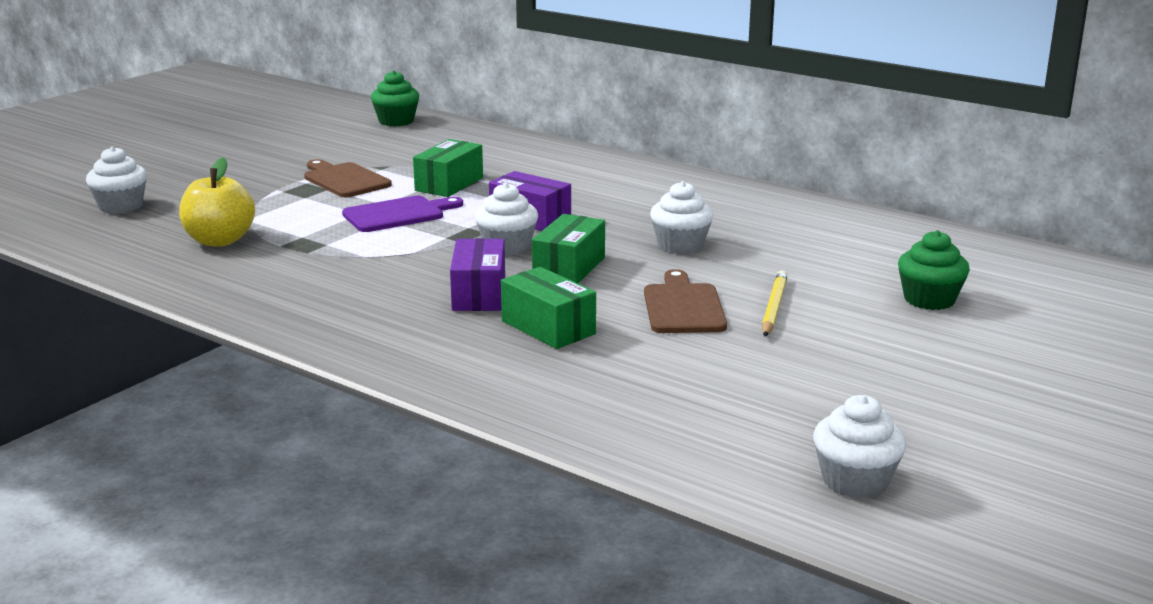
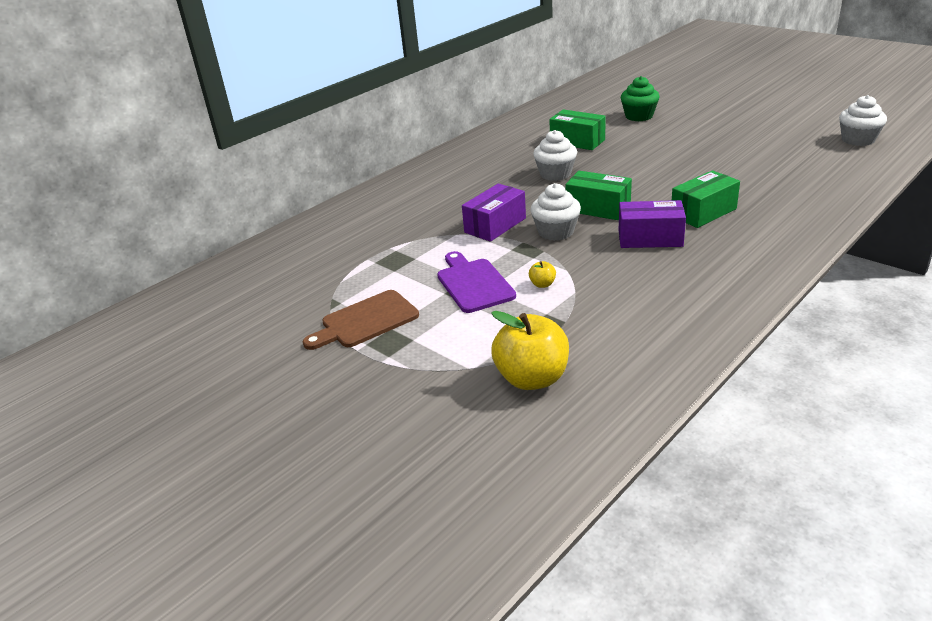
camera: 80 degrees left, 10 degrees up
(121, 206) = (406, 476): white cupcake -> none
(385, 242) = (542, 284): none -> yellow apple
(396, 121) = (179, 306): green cupcake -> none
(449, 184) = (399, 264): green box -> green box (577, 141)
(683, 307) = (660, 173): brown cutting board -> none
(773, 307) = (656, 151): yellow pencil -> none

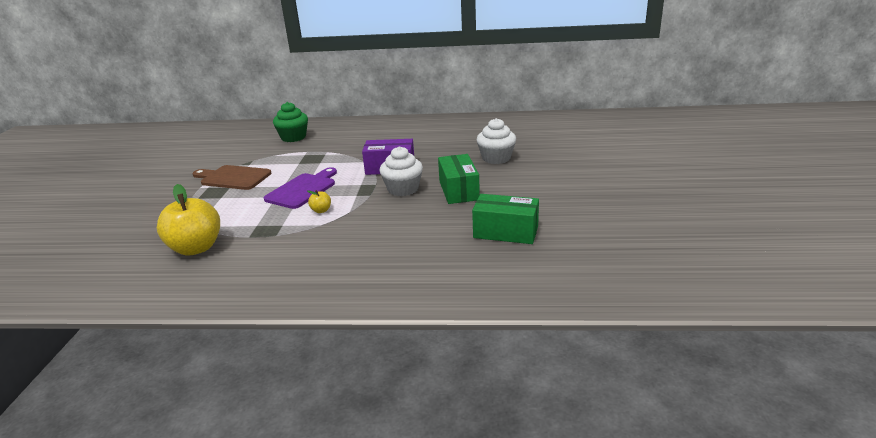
camera: 50 degrees right, 5 degrees down
(577, 141) = (565, 146): green box -> none
(639, 116) = (656, 150): green cupcake -> green cupcake (293, 137)
(650, 238) = (432, 225): purple box -> none
(858, 140) = (803, 263): white cupcake -> none

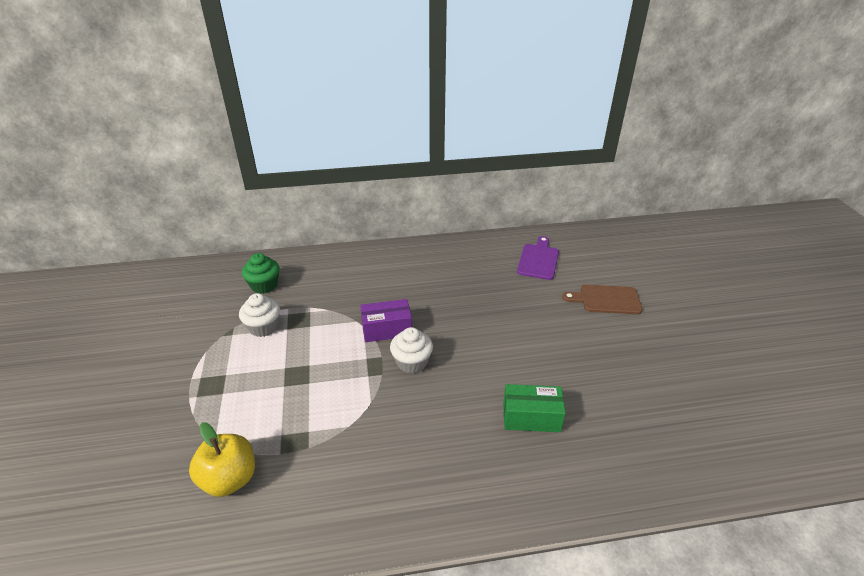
camera: 15 degrees left, 10 degrees up
(233, 178) = (223, 359): brown cutting board -> brown cutting board (606, 299)
(303, 190) = (308, 372): purple cutting board -> purple cutting board (538, 260)
(321, 210) = (341, 404): yellow apple -> none
(458, 190) = (467, 359): green box -> none
(496, 158) = (485, 307): white cupcake -> white cupcake (263, 327)

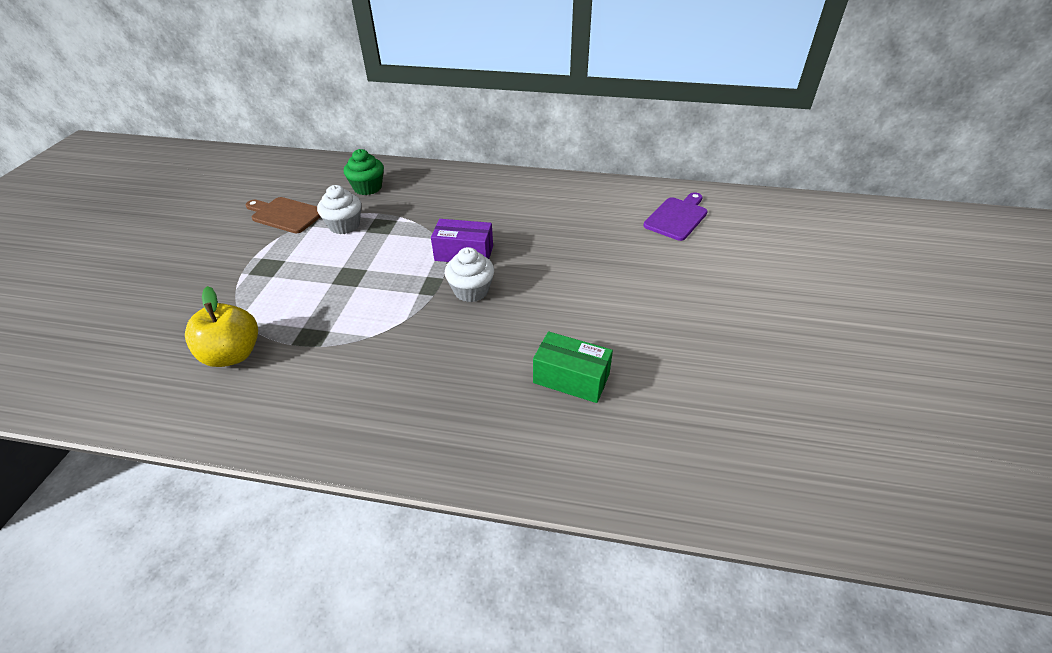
camera: 20 degrees right, 5 degrees up
(606, 299) = (738, 275): brown cutting board -> brown cutting board (285, 215)

